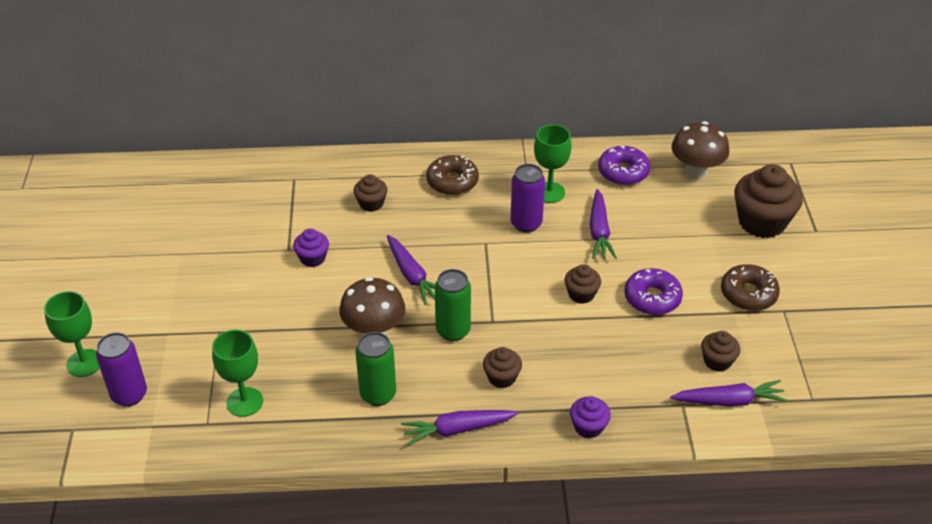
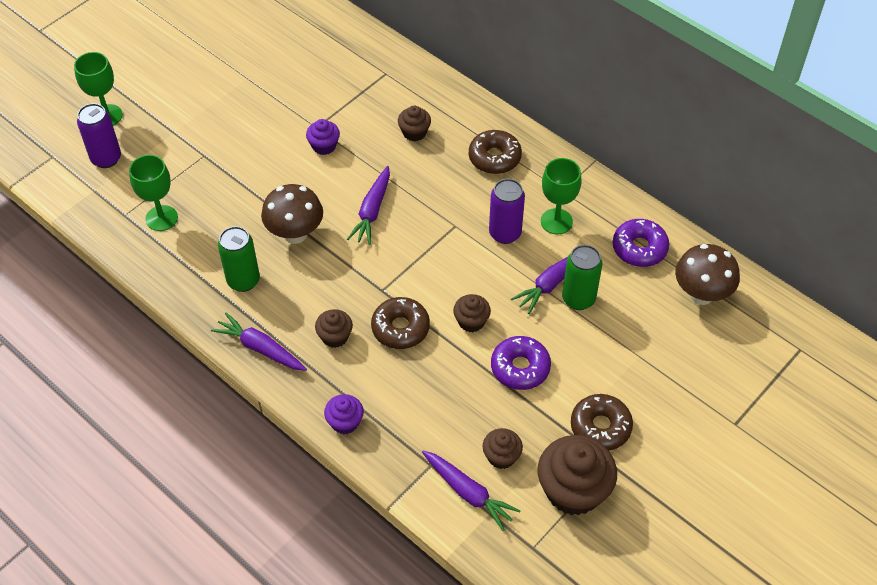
camera: 45 degrees right, 10 degrees up
(453, 331) = (347, 275): green can -> green can (578, 299)
(540, 335) = (400, 328): none -> brown donut
(762, 222) = (697, 379): brown cupcake -> brown cupcake (573, 490)

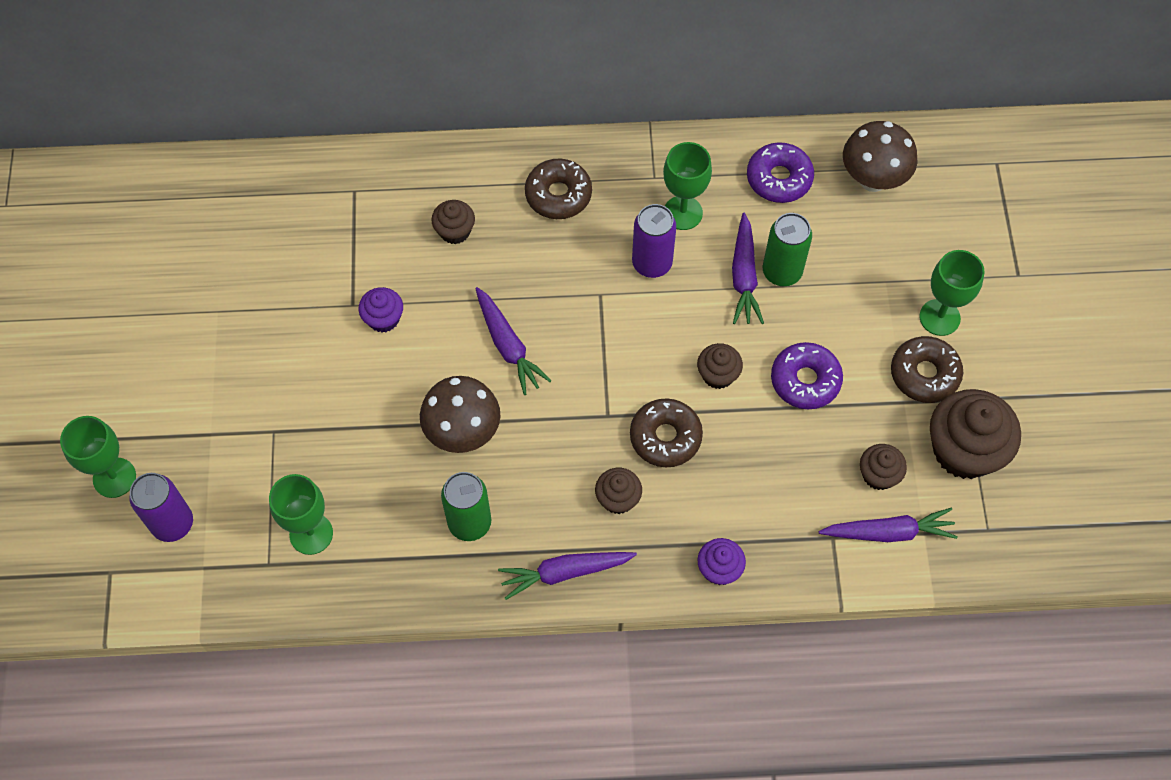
camera: 45 degrees left, 10 degrees up
(650, 404) = (939, 317): none -> green goblet

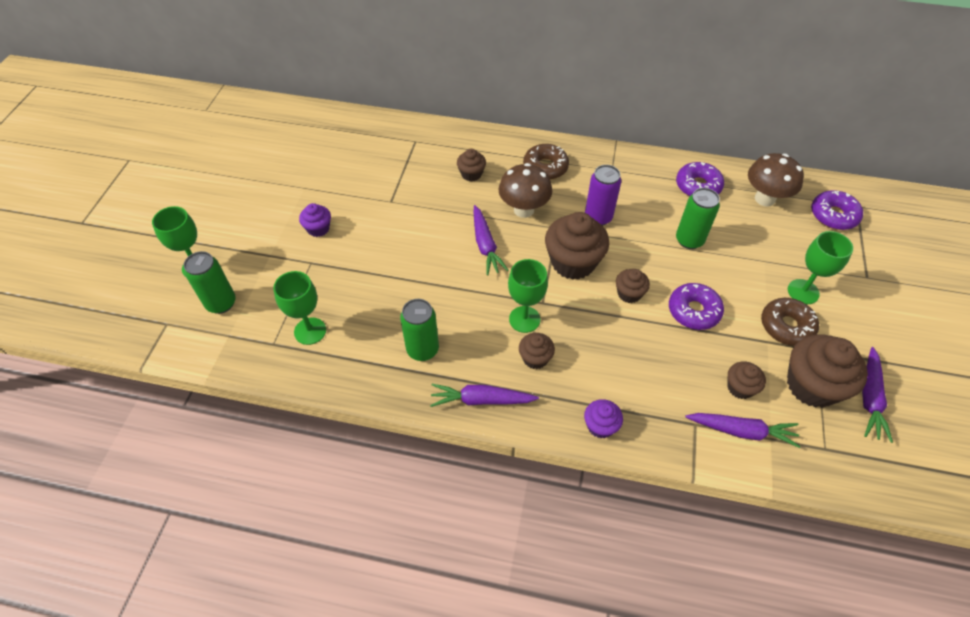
camera: 15 degrees right, 10 degrees down
(173, 524) = (221, 303): purple can -> green can
(383, 319) = (408, 213): purple cupcake -> purple cupcake (318, 228)
(463, 432) = (437, 291): brown mushroom -> brown mushroom (524, 210)
(633, 344) = (573, 262): none -> brown cupcake
(665, 437) = (581, 325): brown donut -> none
(683, 213) = (626, 193): green goblet -> green goblet (524, 319)
(744, 276) = (661, 237): purple carrot -> purple carrot (870, 398)
(967, 186) = (833, 215): none -> purple donut

